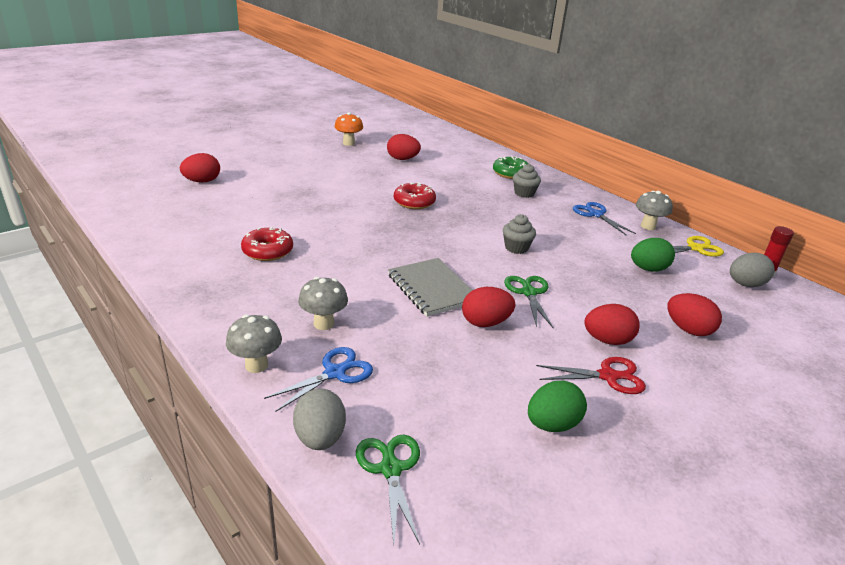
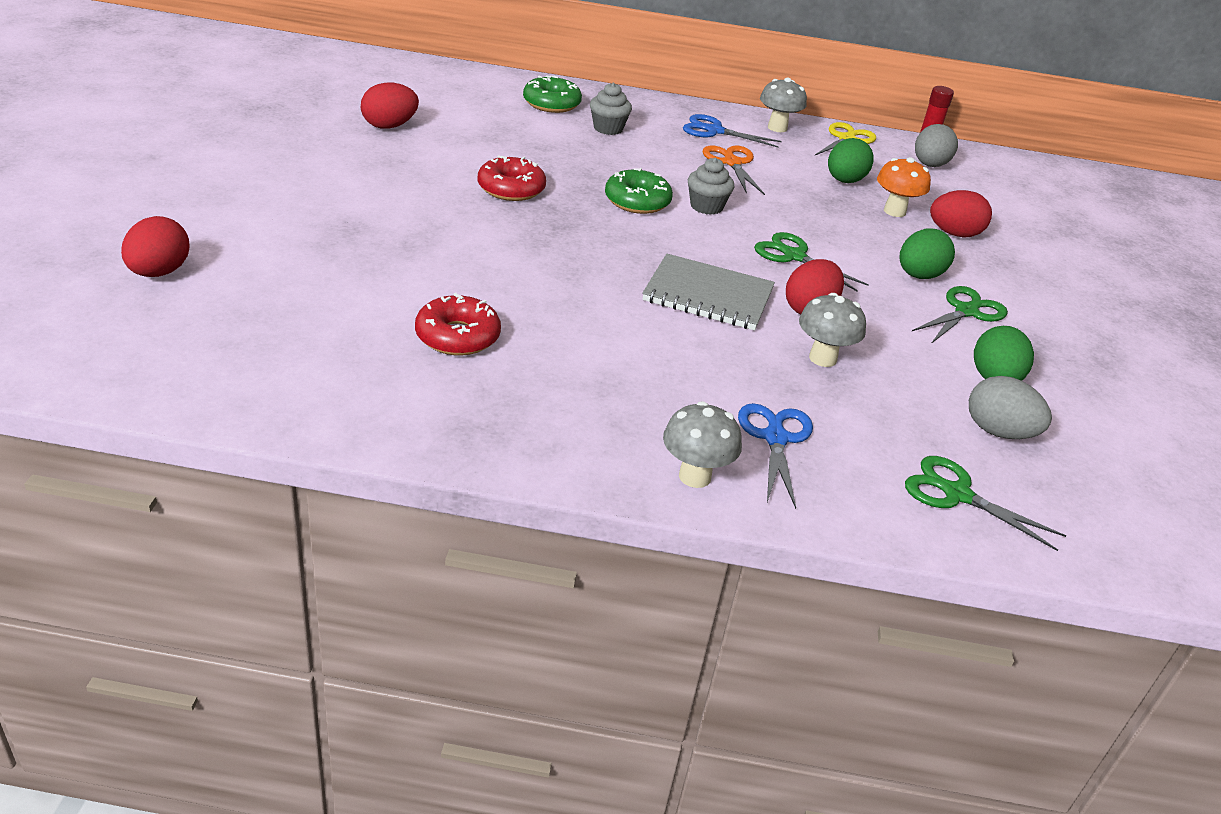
camera: 45 degrees left, 5 degrees up
(320, 438) = (867, 506): grey egg -> grey egg (998, 432)
(323, 323) = (676, 392): grey mushroom -> grey mushroom (822, 358)
(348, 143) = (269, 123): orange mushroom -> orange mushroom (894, 211)
(476, 231) = (637, 201): none -> green donut
(577, 233) = (732, 163): none -> orange scissors
(607, 340) = (919, 276): red egg -> green egg
(608, 376) = (966, 311): red scissors -> green scissors

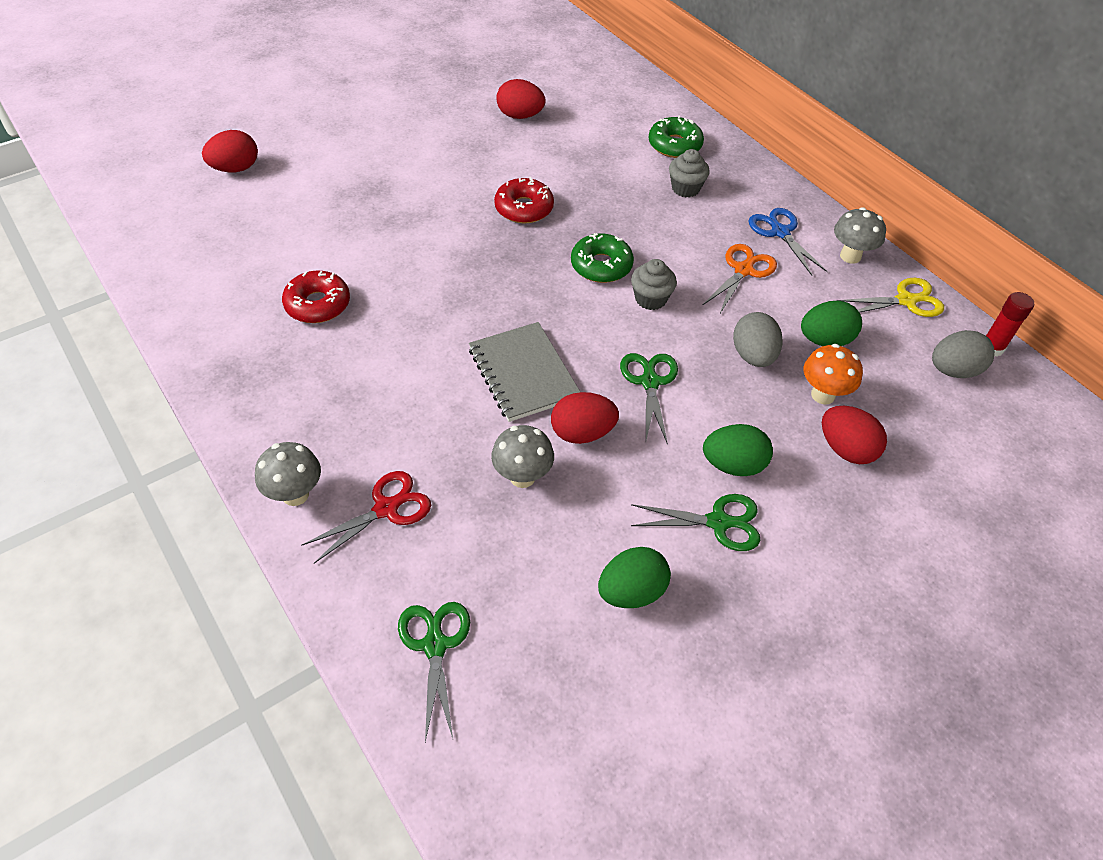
camera: 50 degrees right, 15 degrees up
(775, 438) = (386, 508): blue scissors -> red scissors
(998, 432) = (554, 631): grey egg -> grey egg (753, 356)

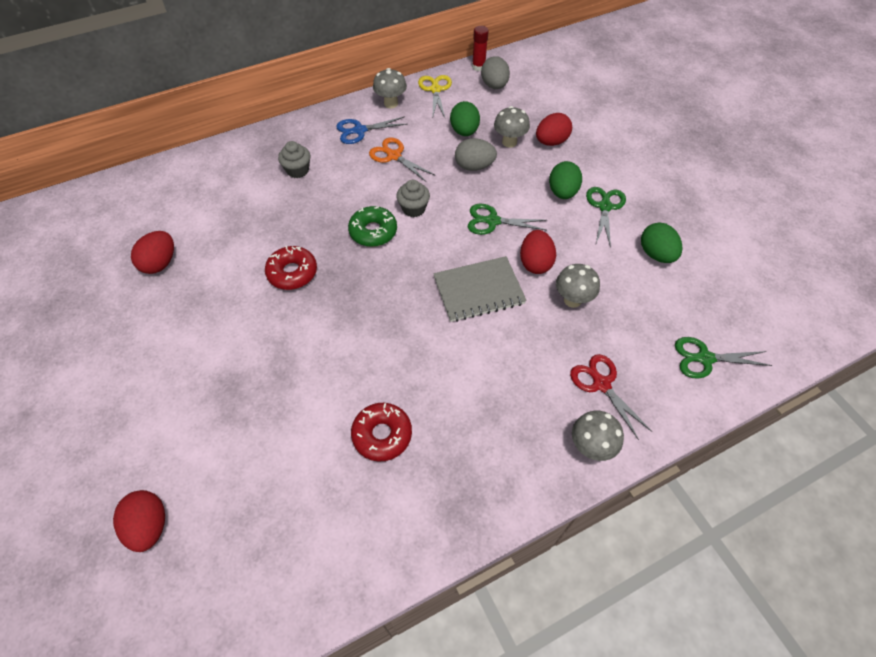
camera: 80 degrees left, 5 degrees up
(674, 145) = (242, 168): green donut -> none
(823, 395) = (509, 142): orange mushroom -> grey mushroom

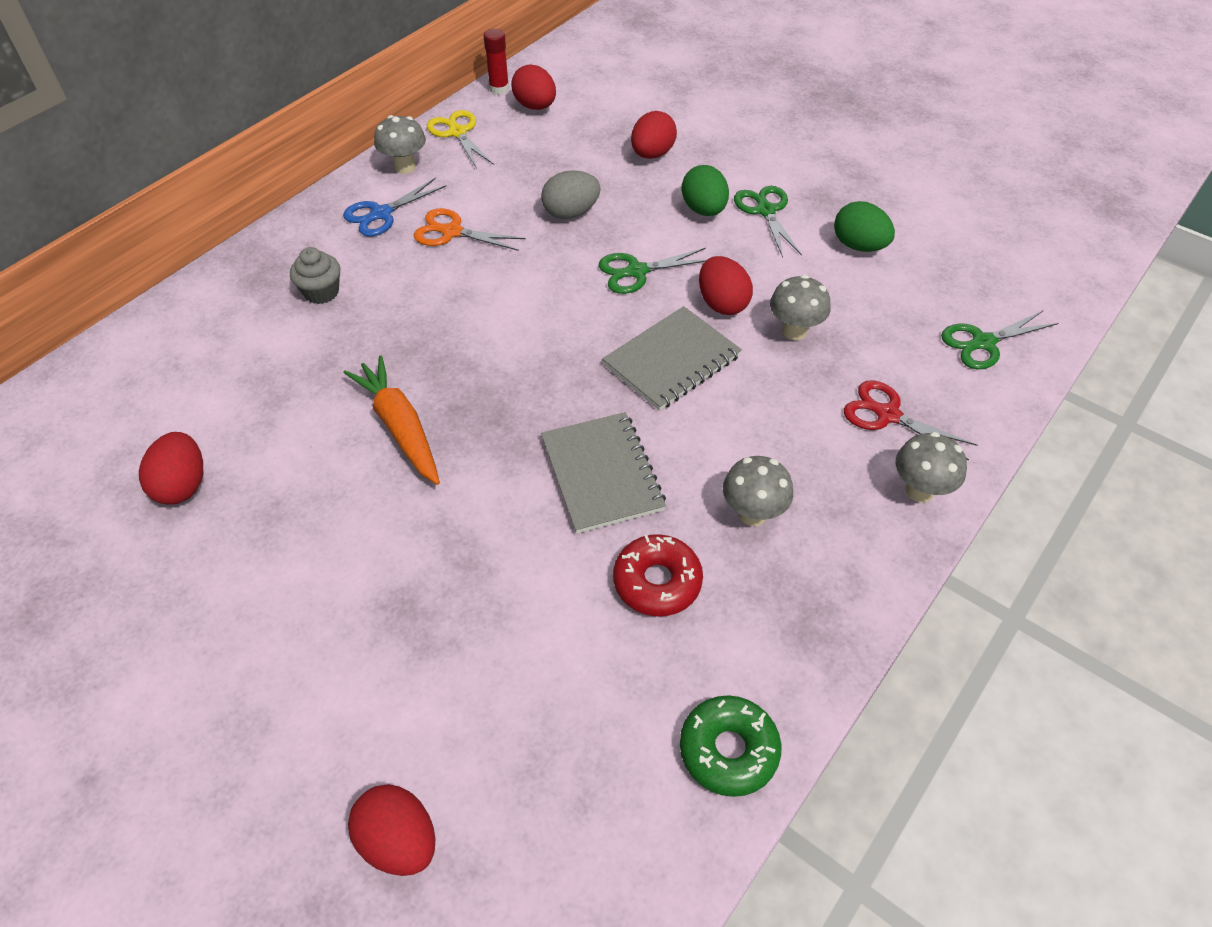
camera: 25 degrees left, 5 degrees down
(292, 273) = (400, 427): red donut -> orange carrot
(373, 231) = (483, 336): green donut -> green donut (728, 750)
(390, 350) = (602, 474): none -> grey notebook
(413, 208) = (521, 289): grey cupcake -> none
(464, 131) = (530, 173): green egg -> none
(494, 86) = (535, 106): grey egg -> red egg
(509, 142) = (598, 170): grey mushroom -> grey mushroom (752, 514)

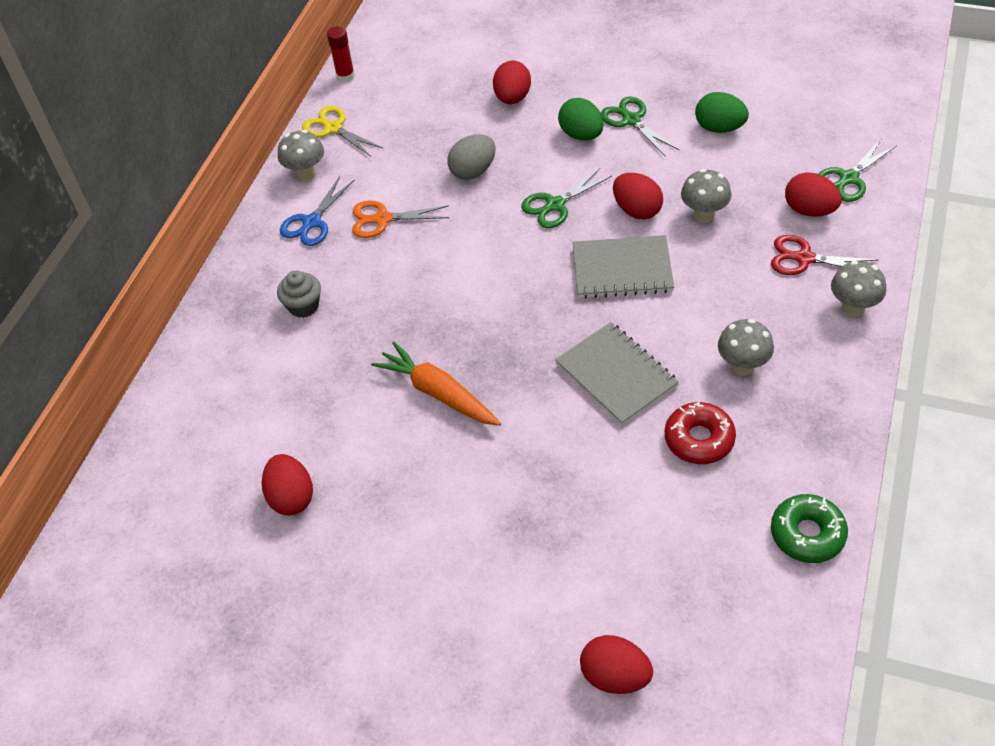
camera: 15 degrees left, 0 degrees up
(535, 106) = (387, 83): red egg -> red egg (809, 210)
(672, 361) = (622, 269): grey notebook -> grey notebook turned 60 degrees clockwise

